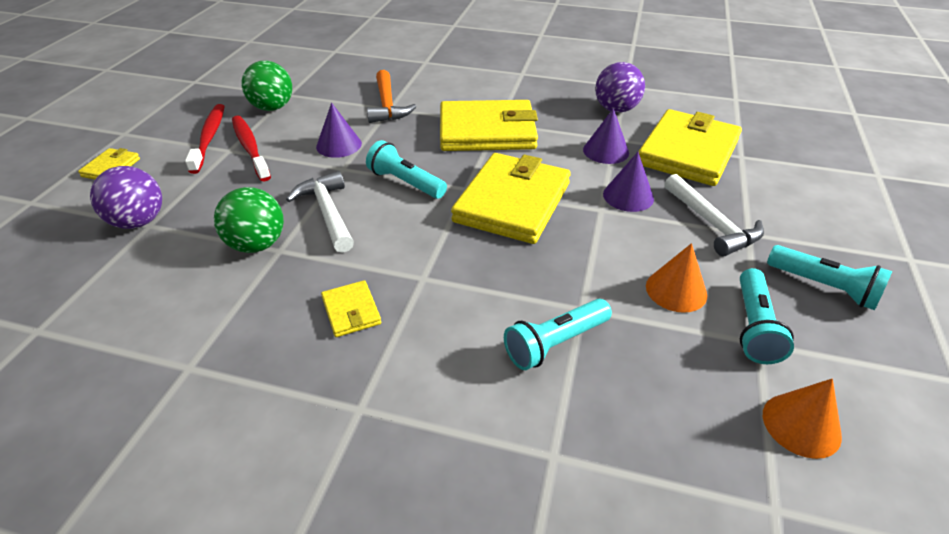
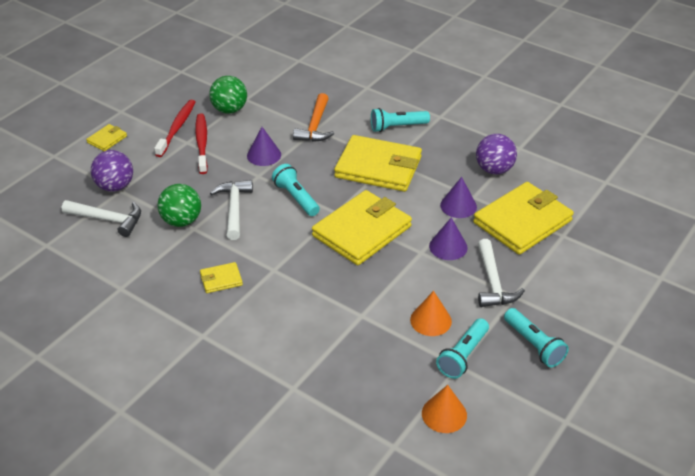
camera: 20 degrees right, 0 degrees up
(139, 268) = (108, 220): none -> white hammer
(351, 311) = (221, 279): yellow wallet -> yellow wallet turned 75 degrees clockwise
(555, 343) = (331, 331): turquoise flashlight -> turquoise flashlight (397, 127)

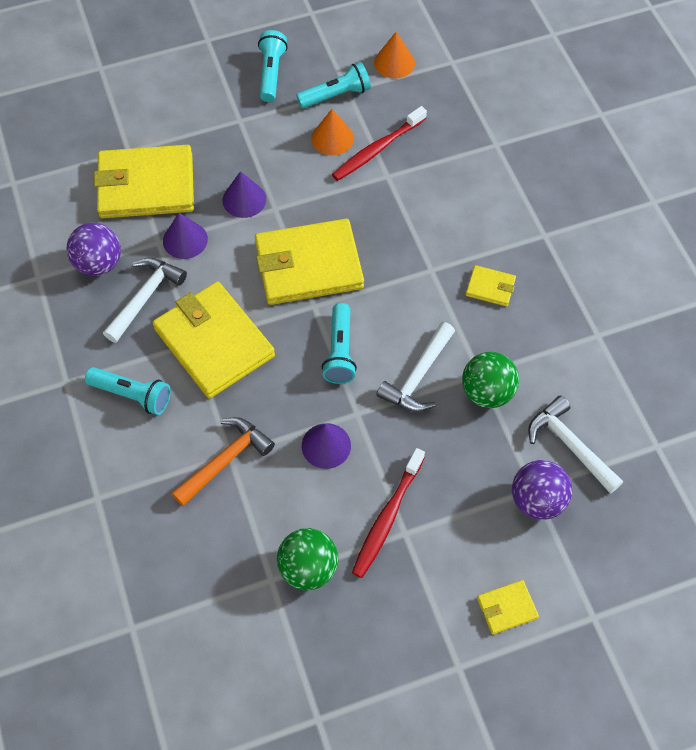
camera: 145 degrees left, 20 degrees up
(177, 128) = (401, 572): red toothbrush -> red toothbrush (377, 149)
(493, 283) = (244, 141): white hammer -> white hammer (145, 297)

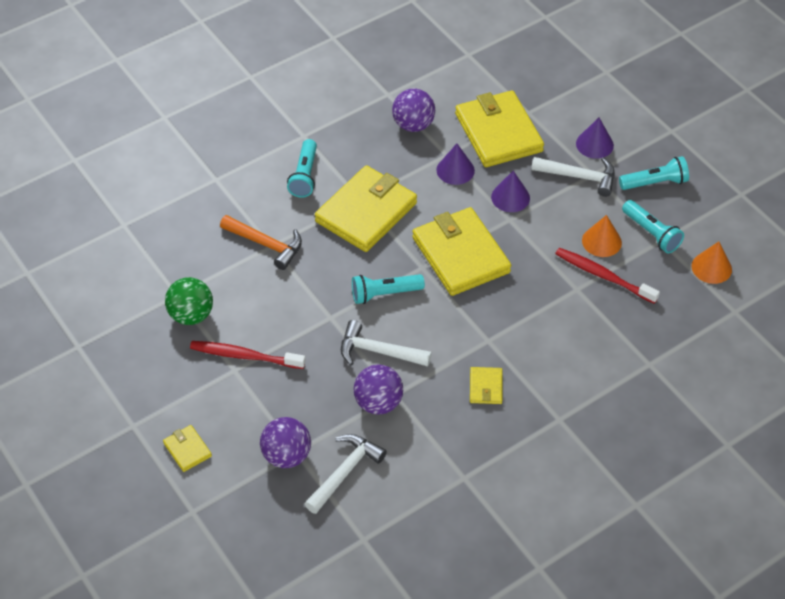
camera: 75 degrees right, 10 degrees down
(145, 297) = (393, 160): white hammer -> white hammer (579, 177)
(326, 445) = (296, 303): purple cone -> purple cone (594, 144)
(487, 392) = (378, 403): green ball -> purple ball

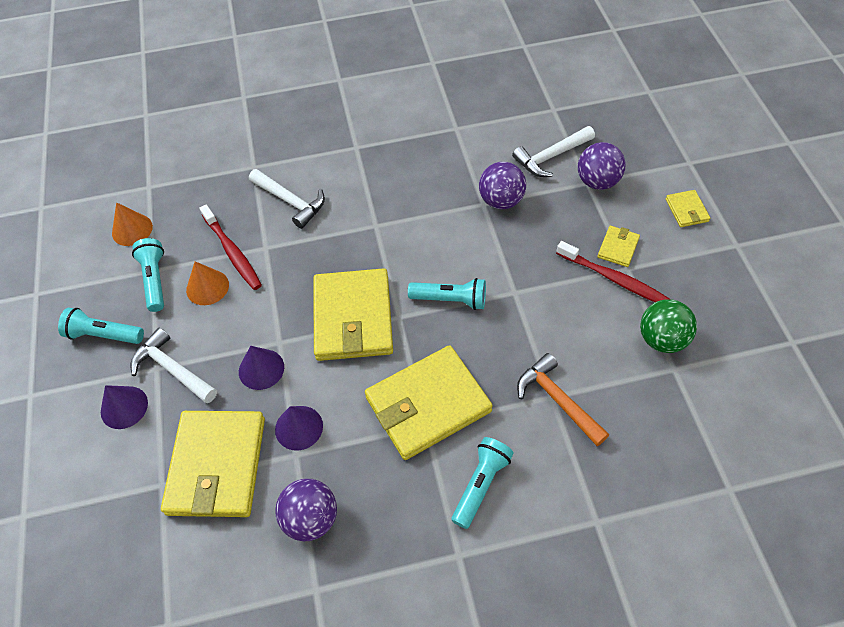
camera: 155 degrees left, 5 degrees up
(378, 351) = (482, 245): white hammer -> white hammer (291, 202)
(486, 387) = (401, 187): yellow wallet -> yellow wallet (618, 248)

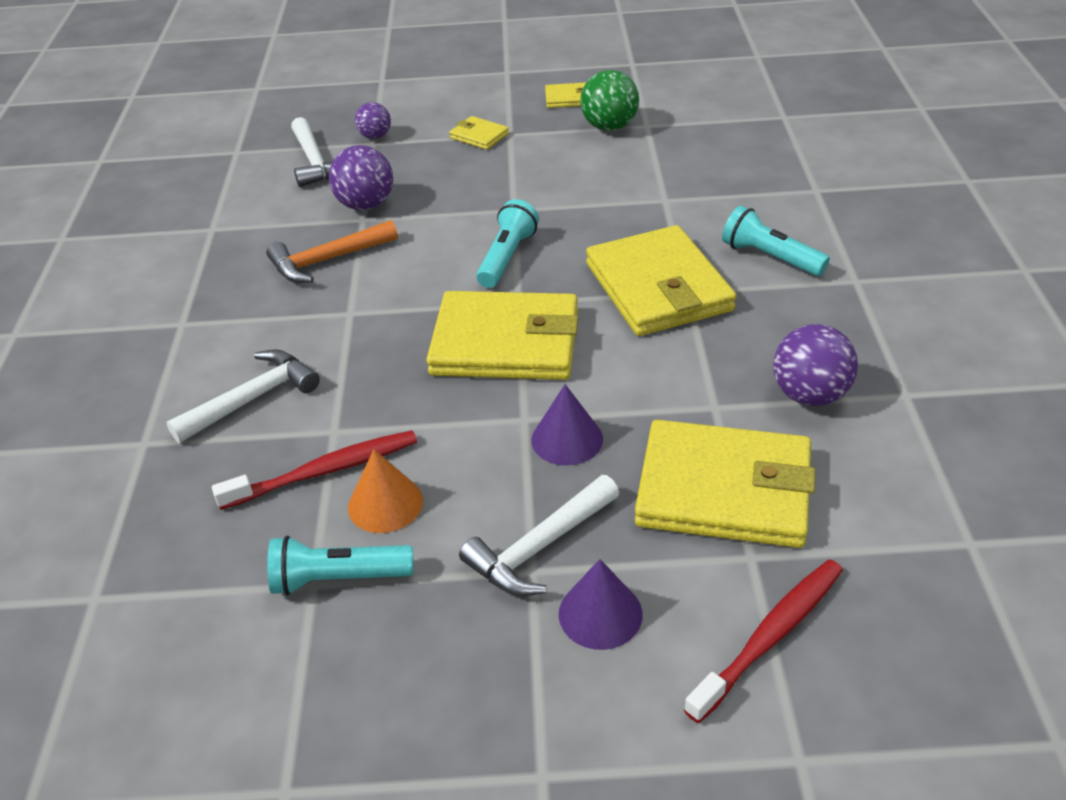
camera: 80 degrees left, 15 degrees down
(104, 335) = (436, 654): turquoise flashlight -> none
(132, 229) = (195, 621): orange cone -> none
(299, 427) = (673, 402): purple cone -> none
(557, 400) = (669, 196): orange hammer -> orange hammer (327, 260)
(597, 182) = (375, 136): purple ball -> purple ball, size x0.62
(613, 278) = (520, 144): red toothbrush -> red toothbrush (769, 637)
(686, 210) = (447, 90): yellow wallet -> yellow wallet (568, 98)

